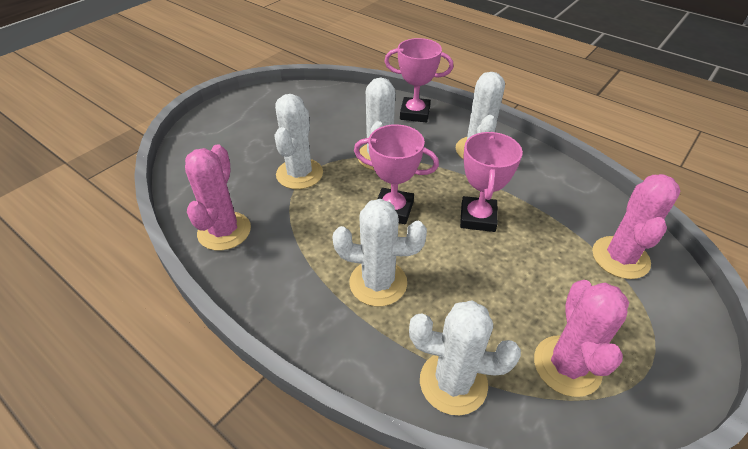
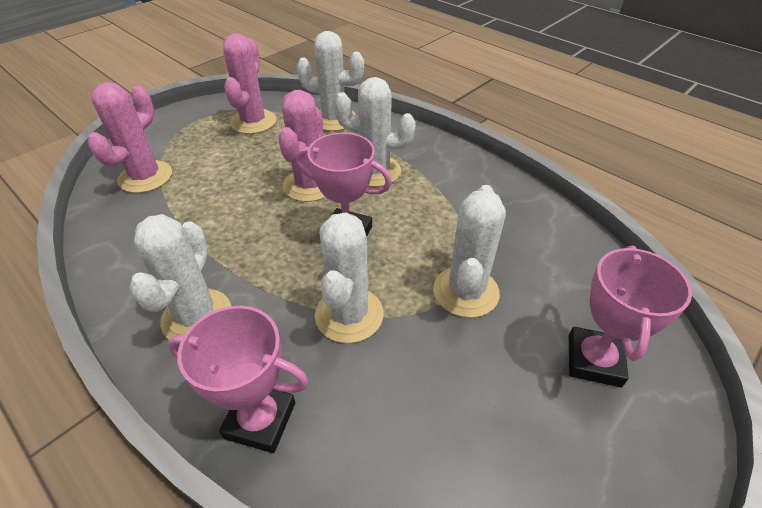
camera: 175 degrees left, 0 degrees up
(224, 231) = (535, 222): pink cactus -> pink cactus (309, 185)
(477, 218) = (256, 220): pink trophy -> pink trophy (594, 360)

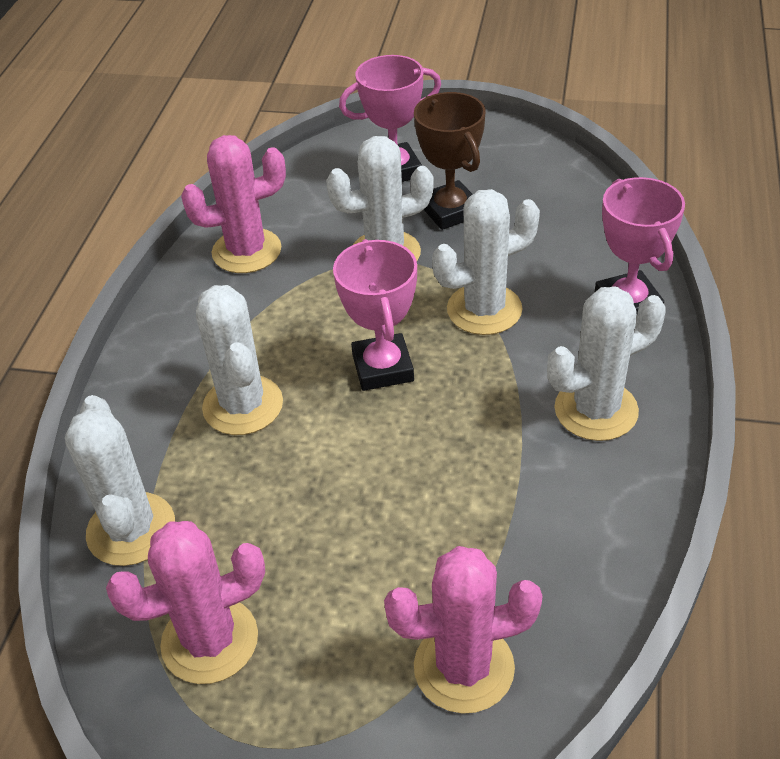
camera: 120 degrees left, 0 degrees up
(309, 185) = (323, 453): pink cactus -> pink cactus (246, 251)
(496, 367) = (450, 211): none -> brown trophy

